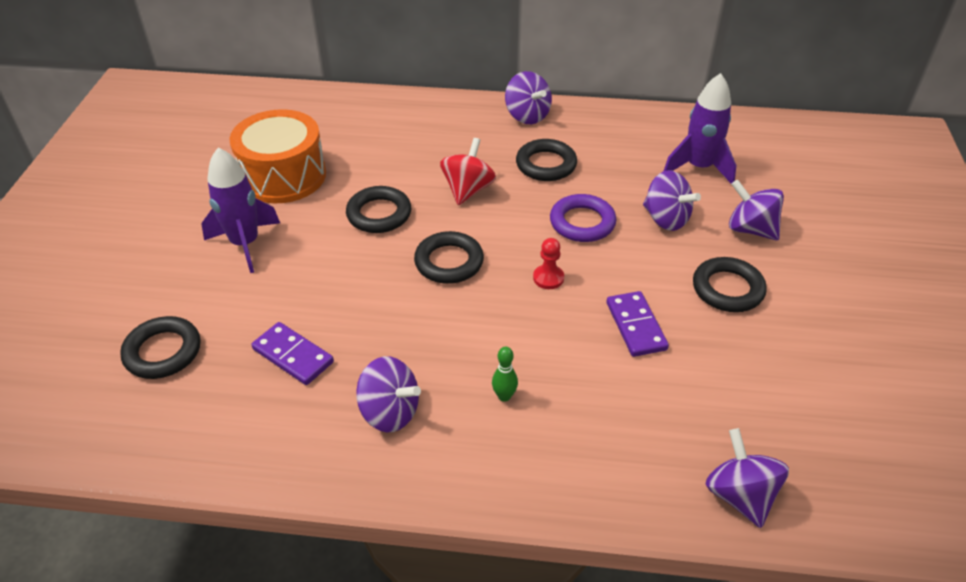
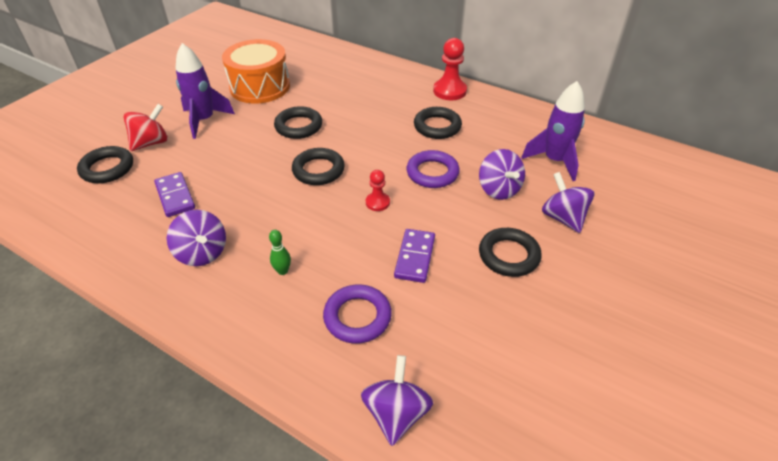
camera: 25 degrees right, 0 degrees up
(468, 190) = (369, 128): red spinning top -> red spinning top (151, 143)
(527, 116) = (449, 91): purple spinning top -> red pawn
(626, 414) = (357, 317): none -> purple ring

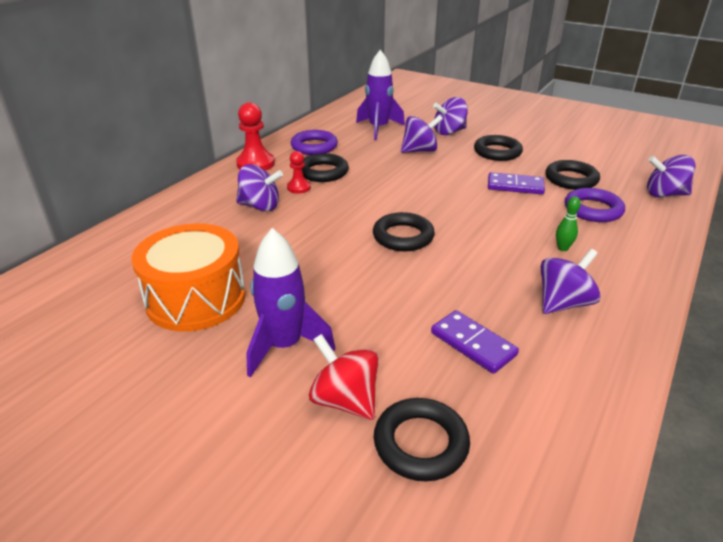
camera: 90 degrees left, 10 degrees down
(175, 196) = (473, 344): purple domino -> purple domino turned 75 degrees clockwise
(298, 126) = (312, 255): black ring -> black ring (571, 179)
(373, 99) = (260, 206): none -> purple spinning top
(377, 202) = (450, 202): red pawn -> red pawn (299, 188)
(432, 173) = (400, 176): purple ring -> purple ring (314, 146)

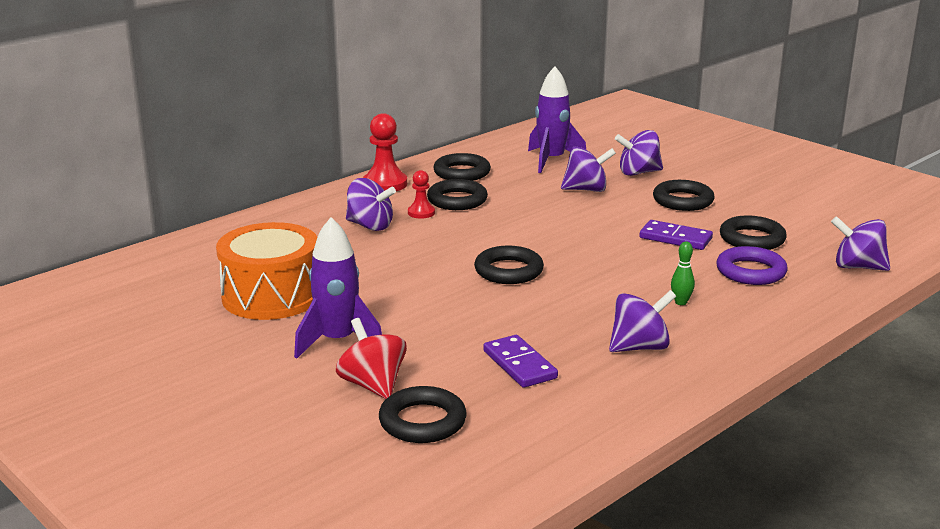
camera: 15 degrees right, 10 degrees down
(314, 146) = (462, 172): purple ring -> black ring

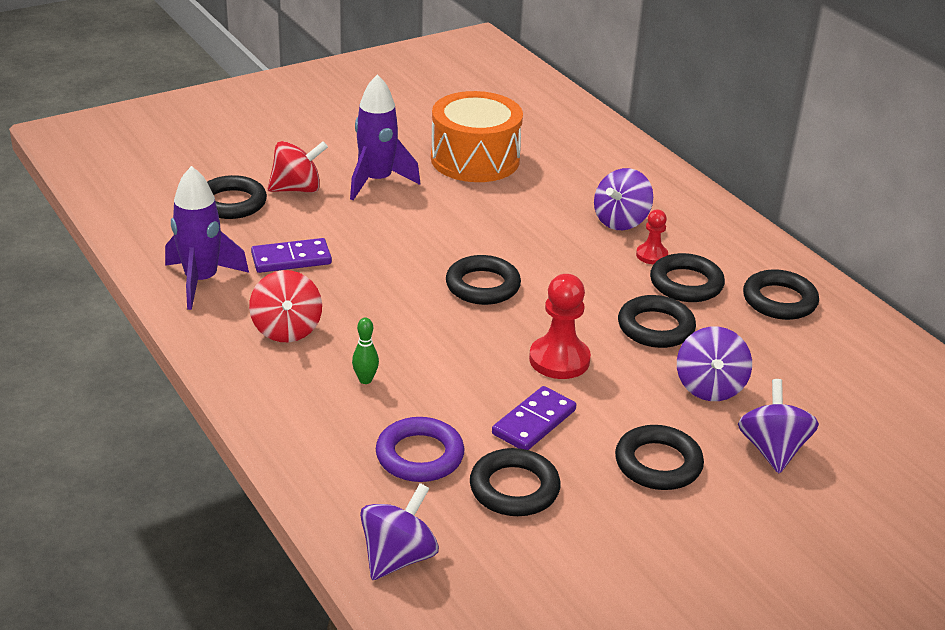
camera: 100 degrees right, 10 degrees up
(385, 184) = (743, 243): red pawn -> red pawn (559, 360)
(525, 207) = (655, 327): none -> black ring
(551, 160) = (824, 380): purple rocket -> purple rocket (201, 281)
(639, 347) = (286, 330): purple spinning top -> red spinning top

